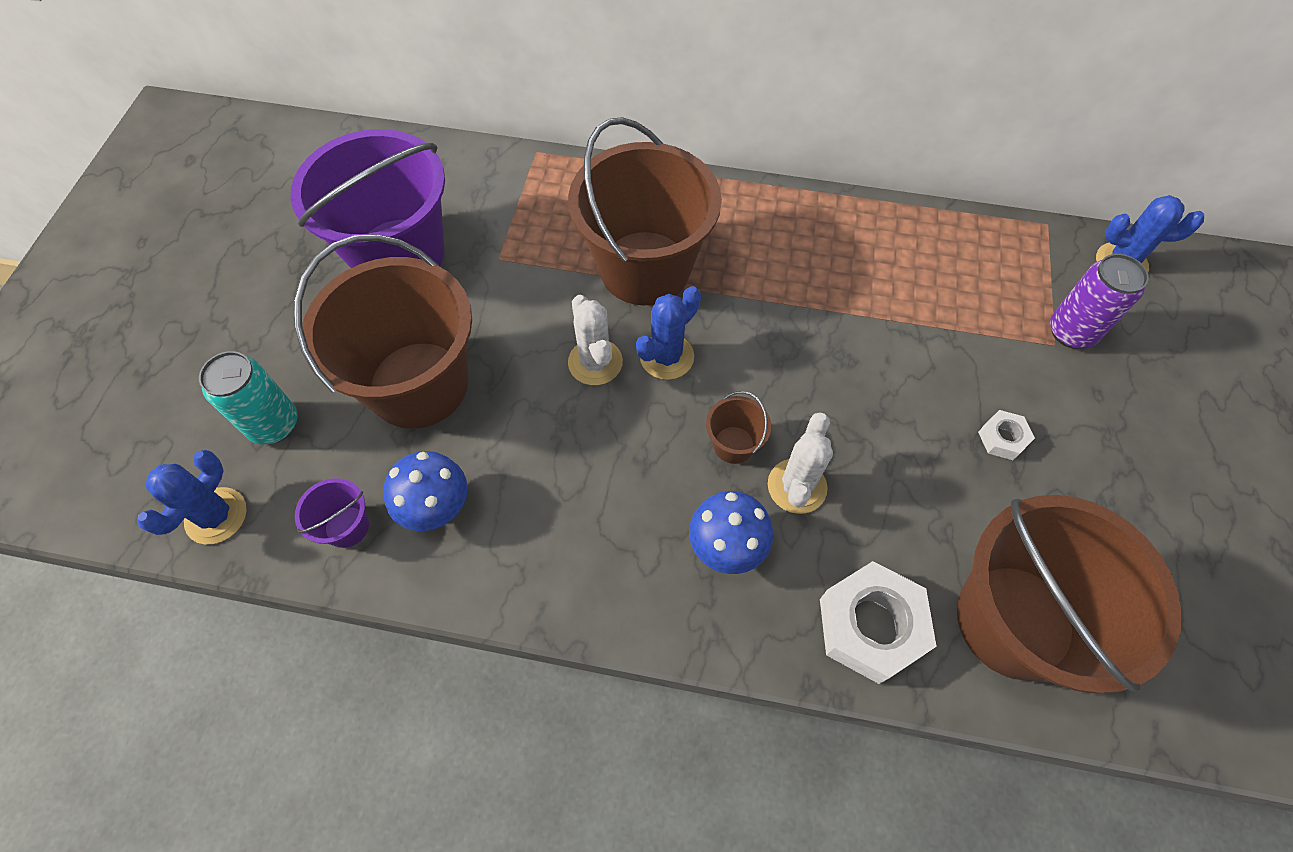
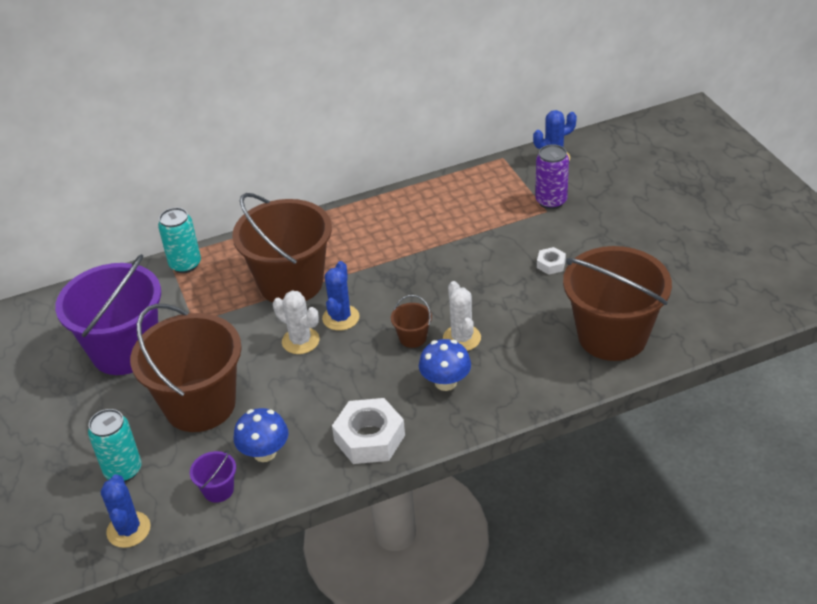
camera: 30 degrees left, 20 degrees down
(547, 172) = (185, 264): none -> turquoise can
(870, 626) = (545, 375): white nut -> white nut (369, 438)

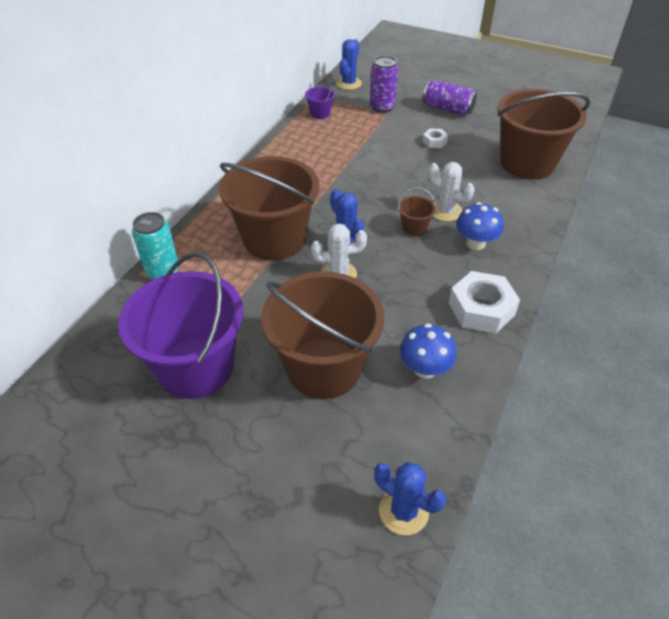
camera: 45 degrees left, 5 degrees up
(123, 470) = (329, 465): turquoise can -> none
(218, 490) = (430, 422): purple bucket -> purple bucket (320, 113)
(617, 235) = (447, 109): none -> purple can

